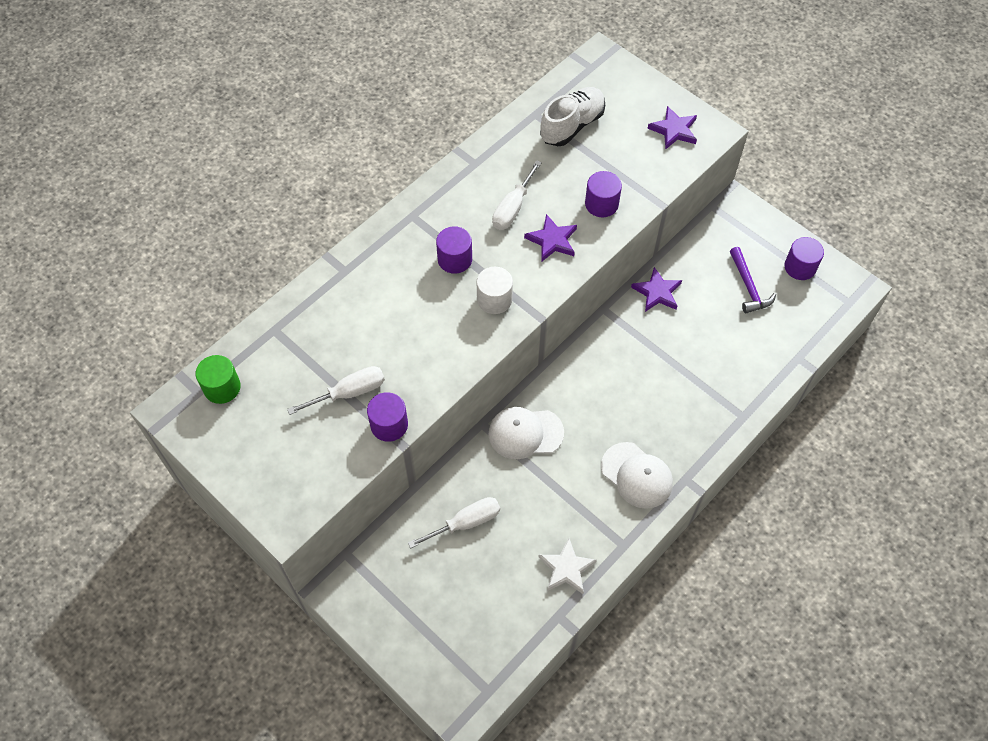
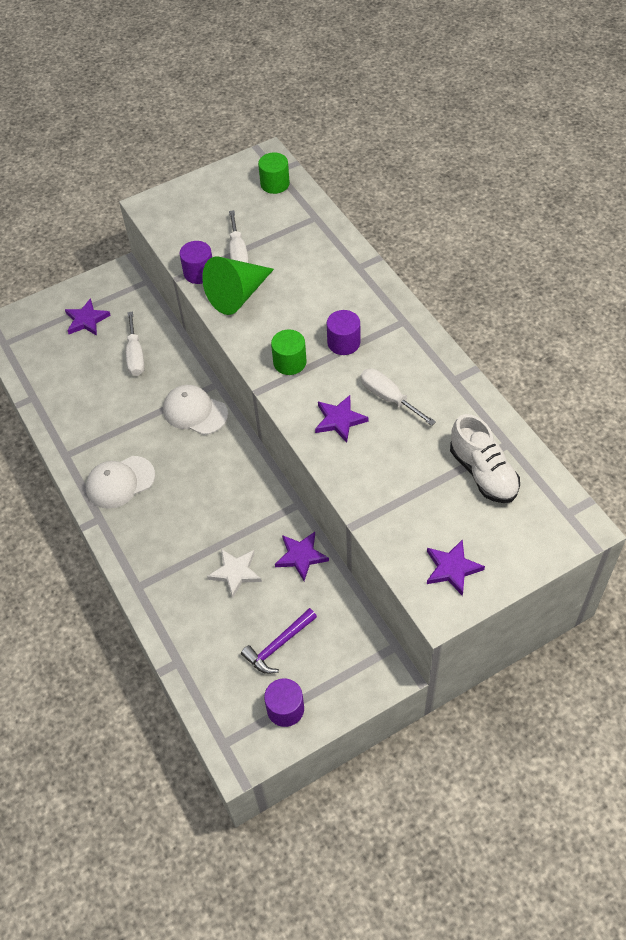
camera: 110 degrees right, 5 degrees down
(414, 374) = (237, 295): none -> green cone
(425, 602) = (86, 320): none -> purple star
(494, 299) = (289, 362): white cylinder -> green cylinder
(525, 433) = (195, 412): white cap -> white cap turned 75 degrees counterclockwise
(566, 568) = (66, 411): white star -> white star (235, 573)
(601, 204) = (370, 472): purple cylinder -> none
(748, 287) = (278, 645): purple hammer -> purple hammer turned 45 degrees counterclockwise

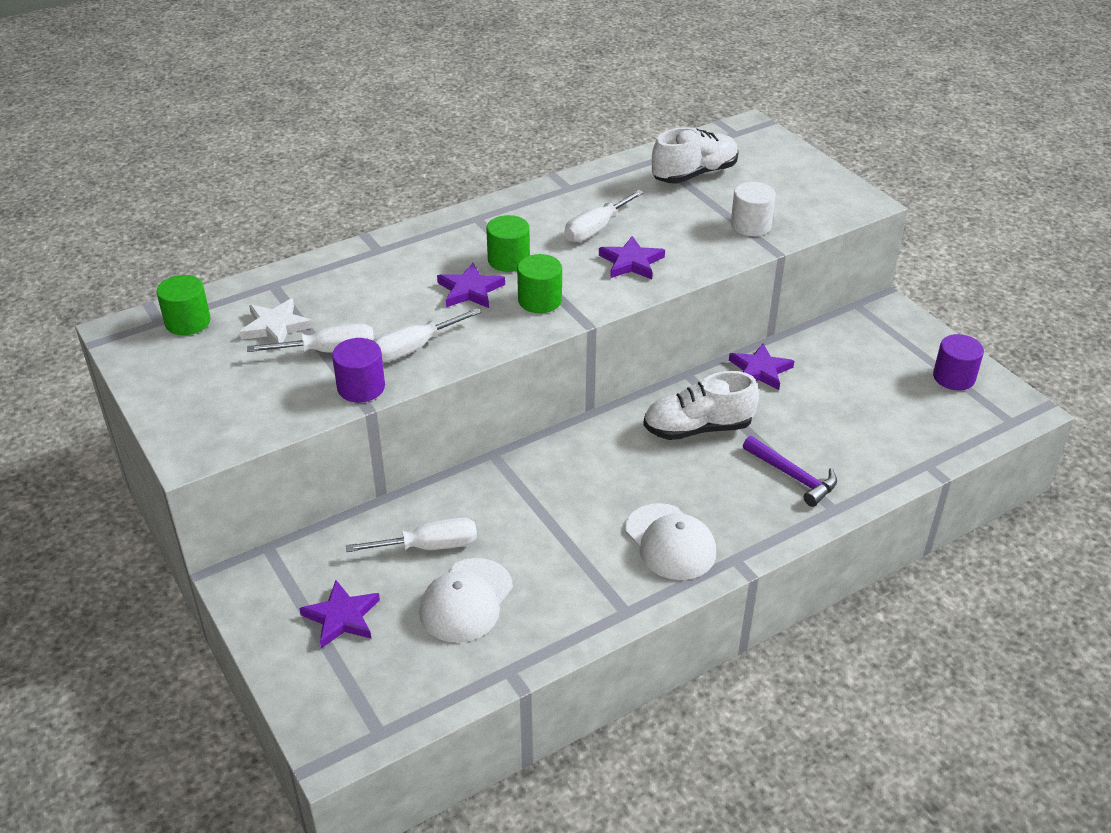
camera: 95 degrees left, 15 degrees down
(195, 412) = (542, 473): white cap -> white cap (466, 600)
(233, 506) = (697, 428): none -> white shoe
(235, 573) = (793, 422): white star -> white star (275, 326)
(237, 295) = (413, 348): green cone -> white screwdriver
(278, 645) = (880, 384): purple hammer -> purple hammer (793, 476)
(343, 342) = (508, 260): purple cylinder -> green cylinder
(397, 509) = (750, 225): none -> white cylinder
(452, 568) = (815, 195): purple star -> purple star (470, 290)

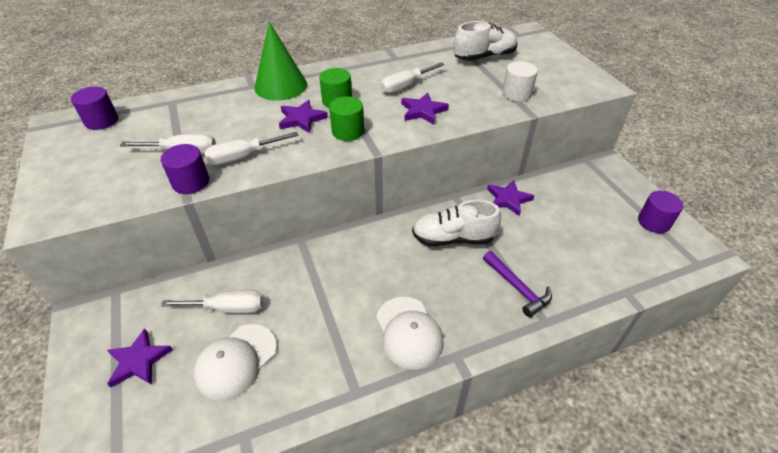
camera: 10 degrees right, 5 degrees up
(188, 322) = (101, 121): green cylinder -> purple cylinder
(275, 326) = (157, 130): white star -> none
(419, 246) = (281, 86): none -> green cone

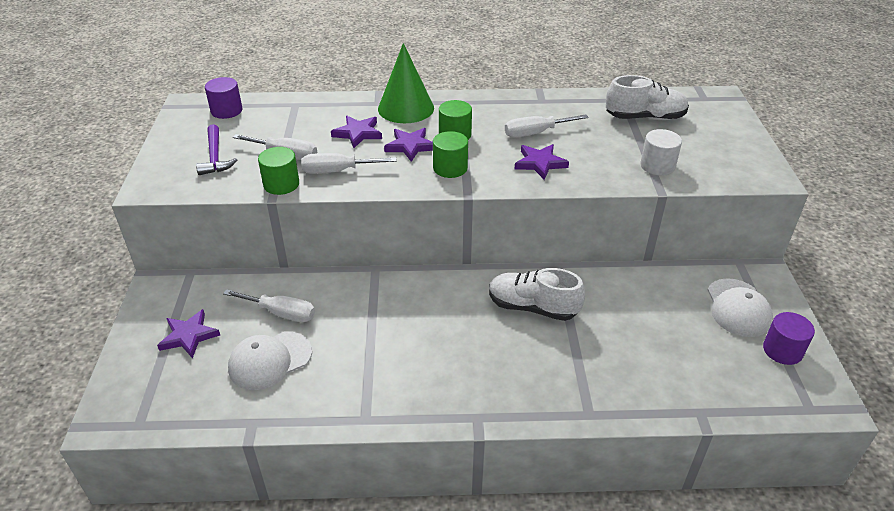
camera: 20 degrees right, 5 degrees down
(191, 182) = (281, 184): purple cylinder -> green cylinder
(409, 332) = (441, 382): white cap -> white cap (738, 308)
(508, 199) = (617, 283): purple star -> purple star (358, 133)
(517, 288) = (577, 374): purple hammer -> purple hammer (215, 157)

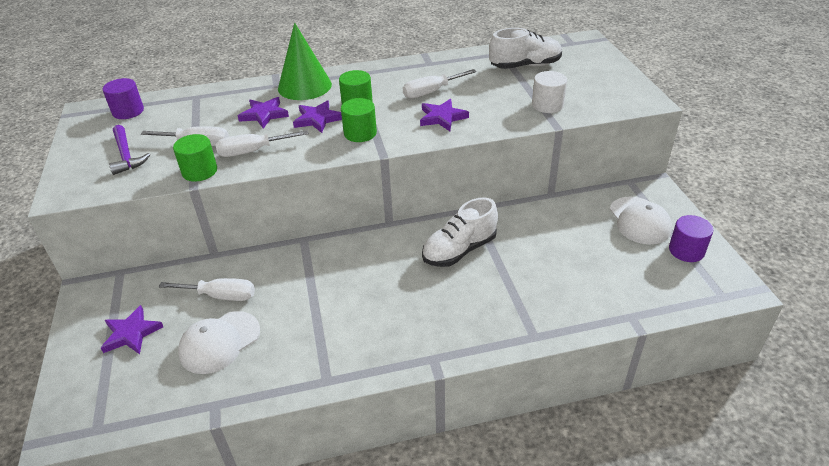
camera: 10 degrees left, 0 degrees up
(532, 307) = (459, 250): white shoe -> white shoe turned 45 degrees counterclockwise

